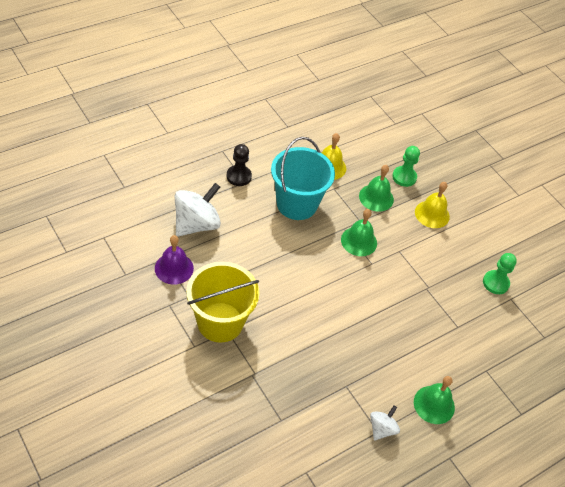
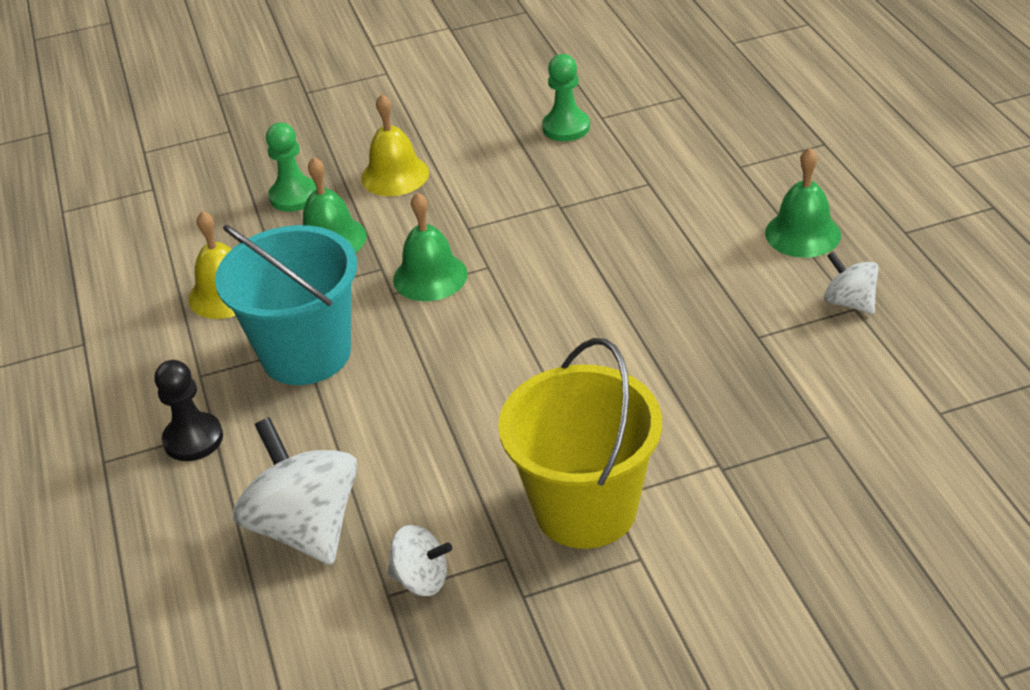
camera: 65 degrees left, 10 degrees down
(174, 268) = (421, 579): purple bell -> white spinning top

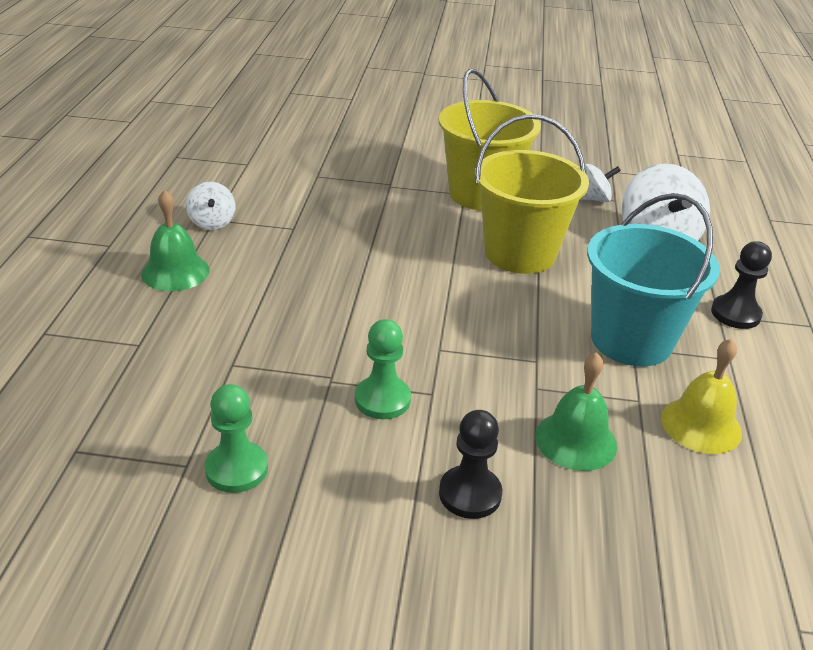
camera: 160 degrees left, 5 degrees down
(294, 196) = (602, 519): green pawn -> green pawn (382, 399)
(395, 175) = (470, 494): yellow bell -> black pawn
(421, 579) = (593, 199): white spinning top -> white spinning top turned 135 degrees clockwise
(430, 276) = (495, 361): green bell -> none
(474, 419) = (520, 253): none -> yellow bucket

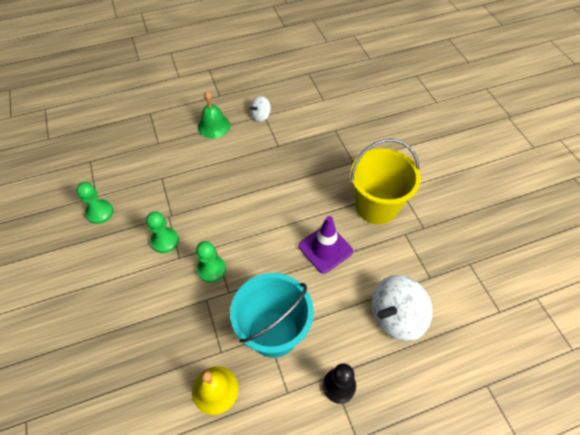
camera: 65 degrees right, 20 degrees up
(470, 494) = (118, 299): black pawn -> none
(482, 365) = (211, 269): none -> green pawn
(520, 253) = (325, 249): yellow bucket -> purple traffic cone
(575, 440) = (173, 331): green bell -> none
(593, 199) = (420, 265): white spinning top -> none

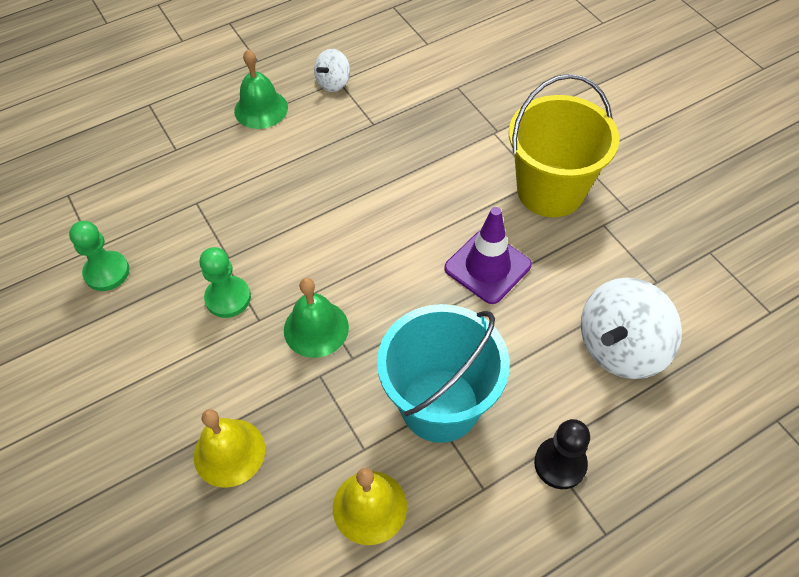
camera: 10 degrees left, 0 degrees up
(141, 338) = (229, 452): none -> yellow bell
(211, 269) = (316, 328): green pawn -> green bell

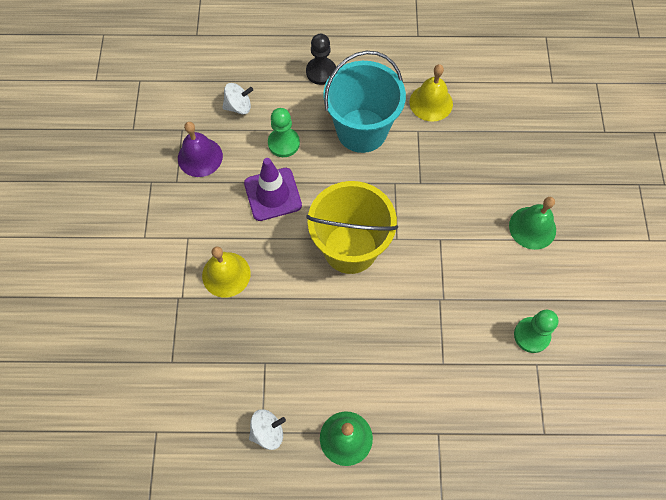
camera: 150 degrees left, 10 degrees up
(228, 298) = (453, 266): green pawn -> green pawn (283, 143)
(229, 452) = (493, 167): yellow bell -> yellow bell (226, 274)
(316, 328) = (406, 213): green bell -> green bell (532, 227)
(550, 191) = (186, 225): yellow bucket -> yellow bucket (350, 248)
(605, 262) = (200, 157): none -> purple bell
(620, 347) = (238, 106): white spinning top -> white spinning top, size x0.53

